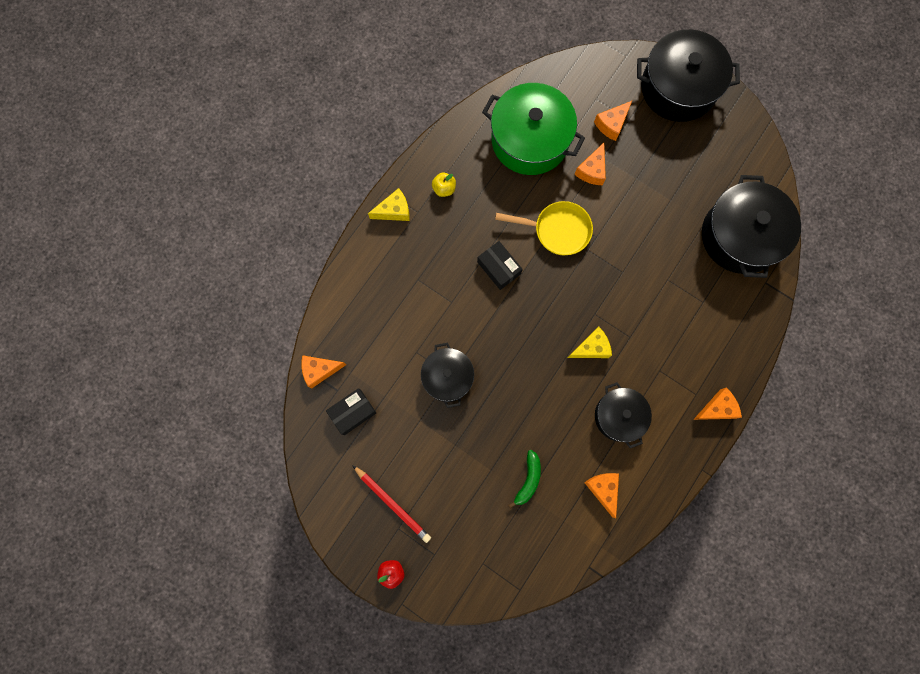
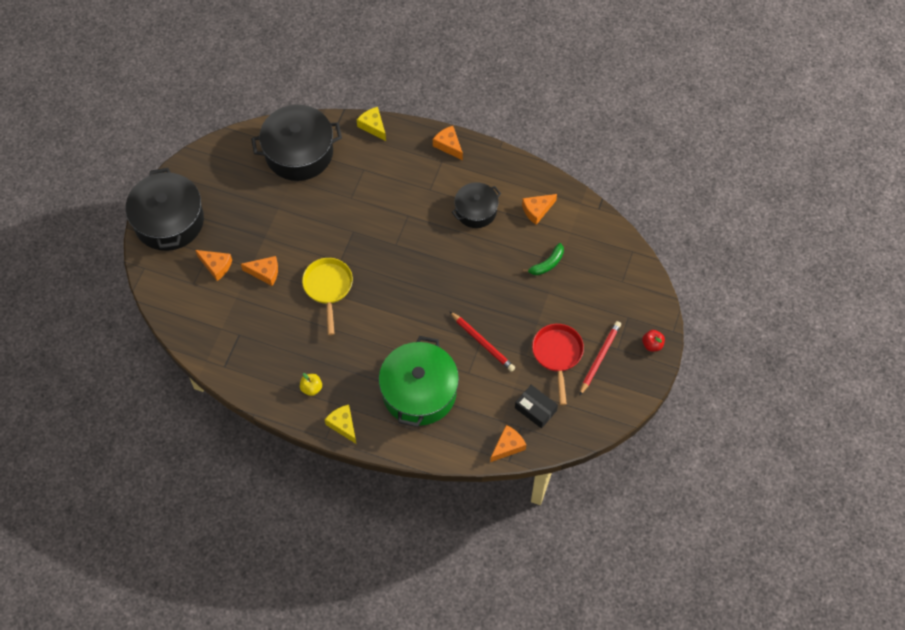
camera: 105 degrees left, 15 degrees down
(320, 370) = (508, 446): orange cheese -> orange cheese turned 105 degrees counterclockwise
(409, 456) = (557, 355): none -> red pan
(447, 377) = (482, 343): black pot -> red pencil
(499, 268) = (375, 326): black box -> none
(528, 480) = (547, 264): green banana -> green banana turned 135 degrees clockwise
(530, 140) = (246, 328): green pot -> green pot (419, 392)
(591, 347) = (425, 241): yellow cheese -> yellow cheese (373, 126)

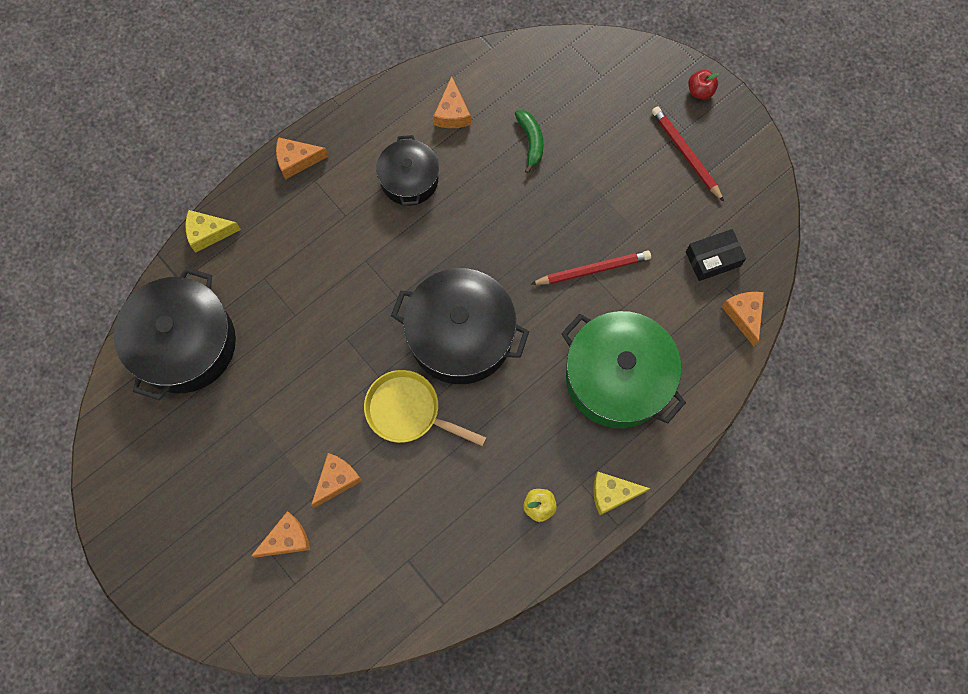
camera: 60 degrees left, 10 degrees up
(169, 221) = (176, 569): black pot -> black pot (460, 335)
(557, 355) = (656, 196): red pan -> none

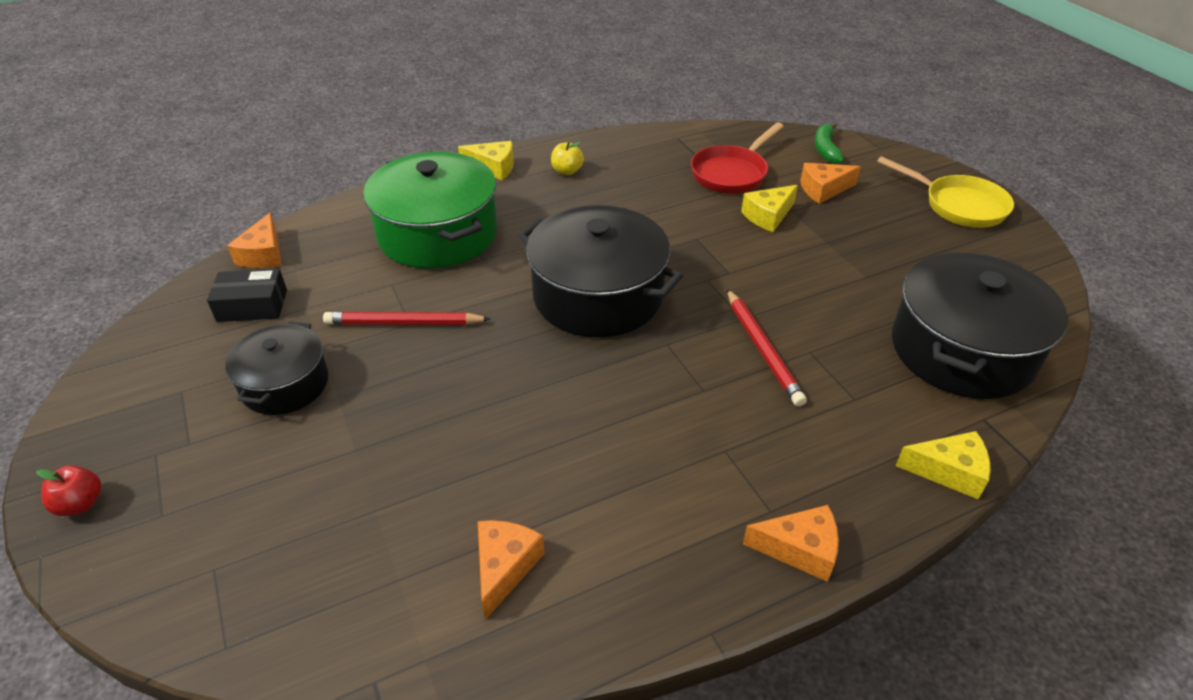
camera: 165 degrees left, 30 degrees down
(336, 480) = (768, 216): orange cheese -> yellow cheese
(378, 546) = (732, 173): none -> red pan
(408, 411) = (679, 248): yellow pan -> yellow pan (958, 205)
(409, 180) = (612, 477): black pot -> black pot (285, 384)
(531, 141) = (396, 490): green banana -> green banana (825, 149)
(685, 154) = (183, 421): red pencil -> red pencil (763, 349)

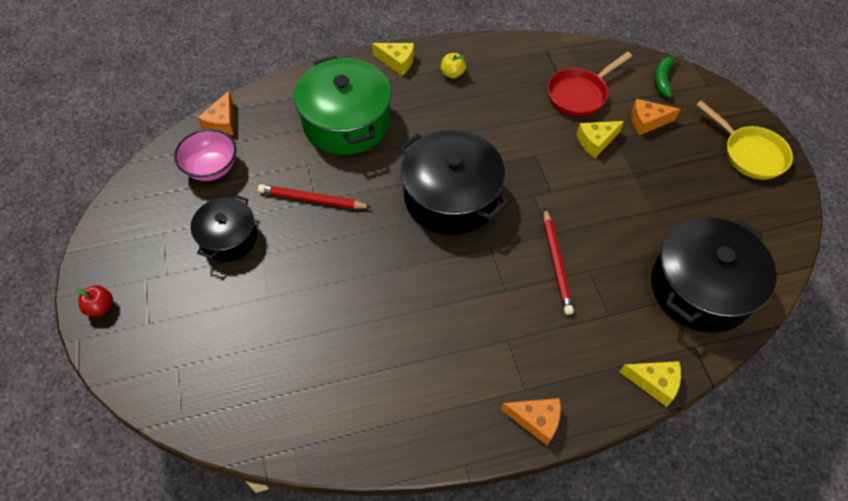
camera: 10 degrees right, 15 degrees up
(252, 305) = (211, 168): black box -> pink bowl
(504, 567) = (349, 398): orange cheese -> none

